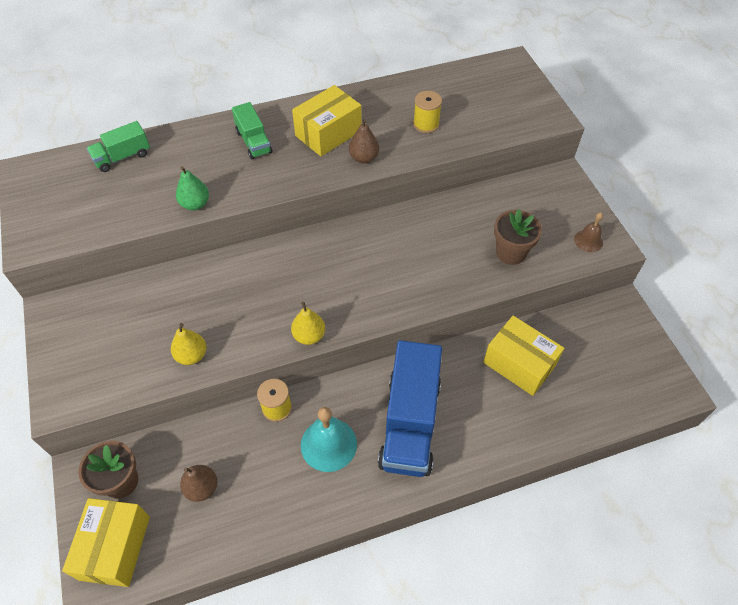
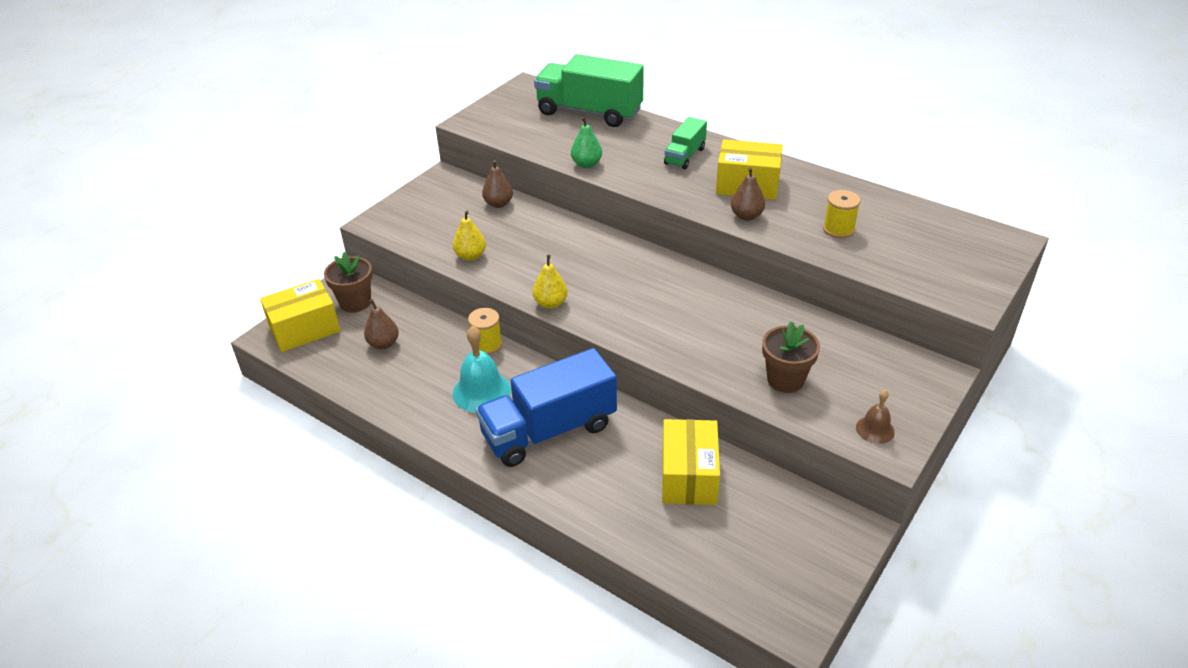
camera: 55 degrees right, 15 degrees down
(122, 157) = (589, 112): green truck -> green truck, size x1.94
(140, 293) = (498, 204): none -> brown pear

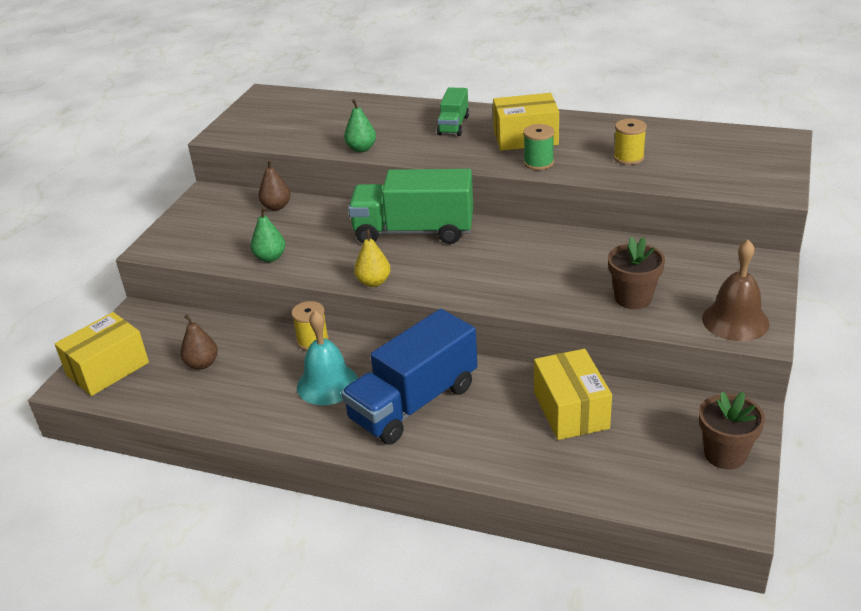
camera: 15 degrees left, 5 degrees down
(355, 302) = (153, 332): brown flower pot -> brown flower pot (725, 454)
(470, 256) = (270, 257): yellow pear -> green pear
(589, 112) = (340, 105): green truck -> green truck (414, 231)
(746, 216) = (538, 163): brown pear -> green spool
(875, 429) = (735, 321): brown bell -> brown bell, size x1.76

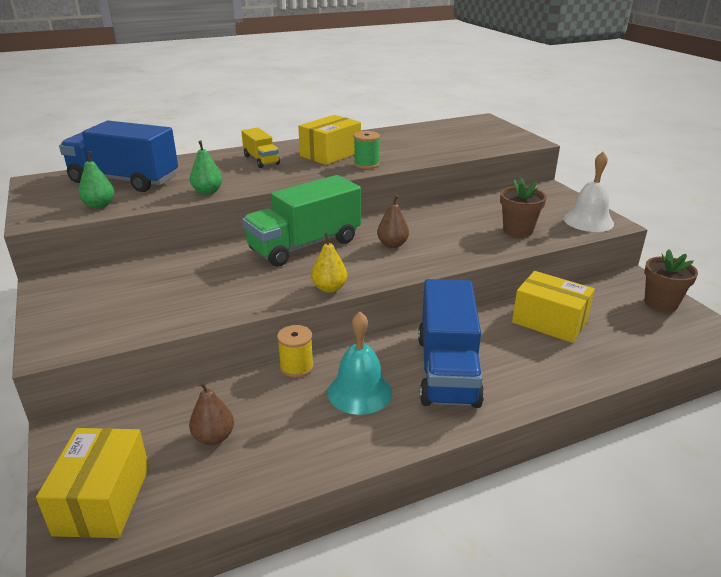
camera: 45 degrees left, 5 degrees down
(270, 257) = (203, 307): green pear -> green pear (99, 205)
(276, 207) = (147, 269): brown pear -> brown pear (392, 245)
(320, 113) = (124, 180): none -> blue truck
(453, 125) = (261, 160): green truck -> yellow truck
(628, 158) = (418, 147): yellow spool -> none
(735, 321) = (588, 221): brown bell -> white bell

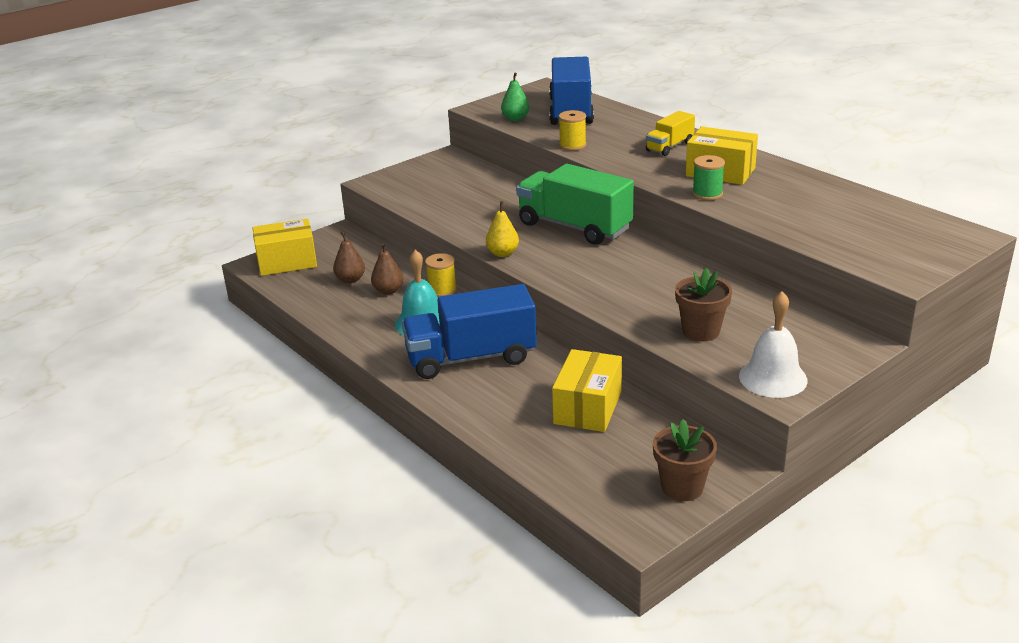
camera: 75 degrees right, 0 degrees up
(207, 192) = (572, 145): green pear -> yellow spool
(392, 245) = (607, 266): brown pear -> brown pear (388, 291)

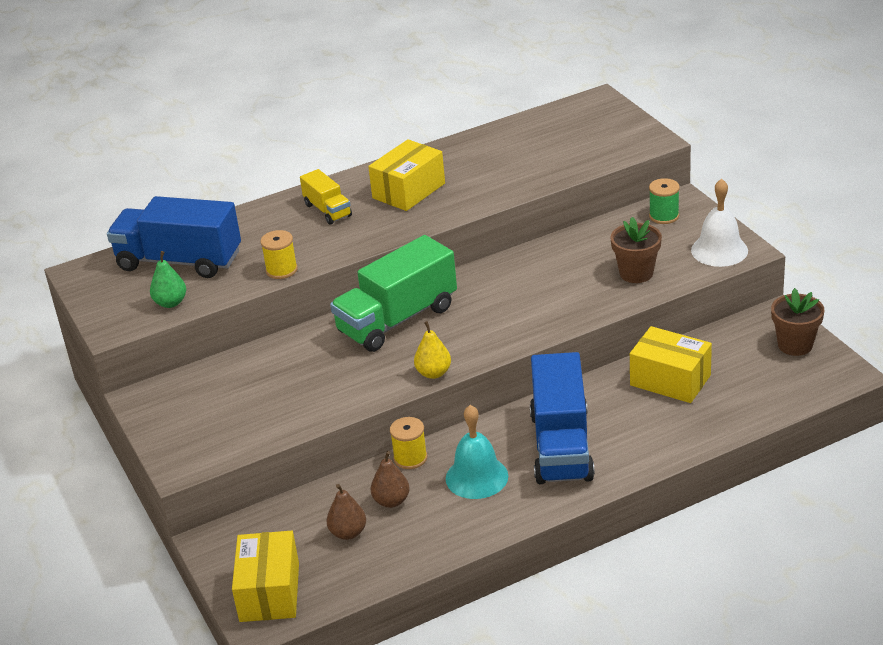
camera: 75 degrees left, 5 degrees up
(707, 194) = (454, 205): green spool -> green spool (664, 216)

